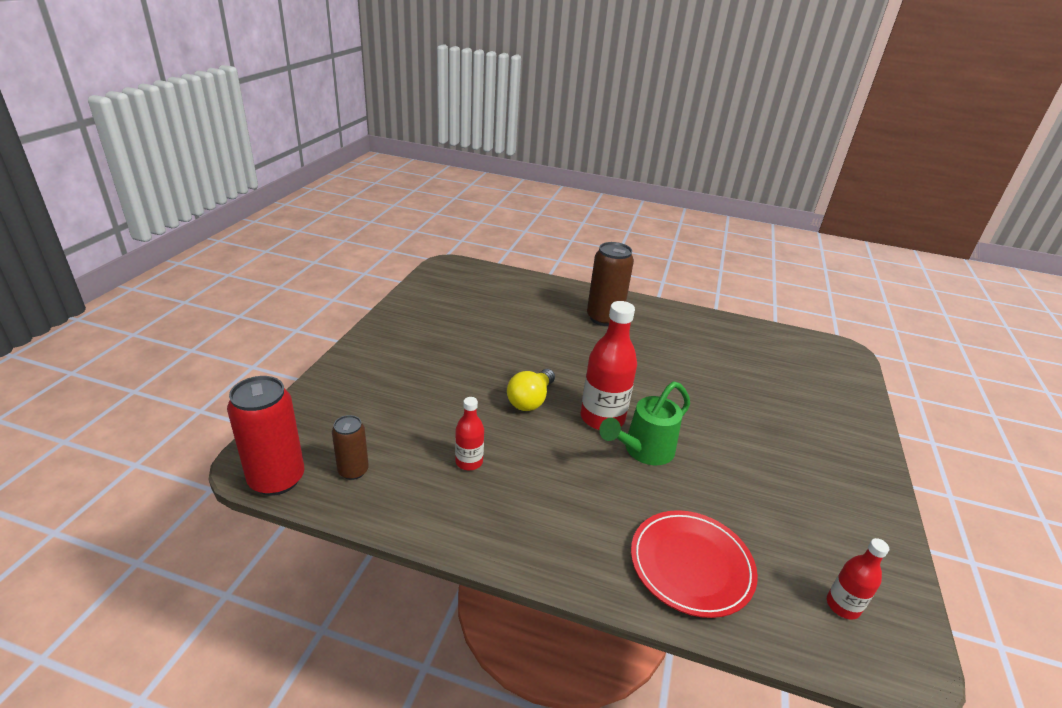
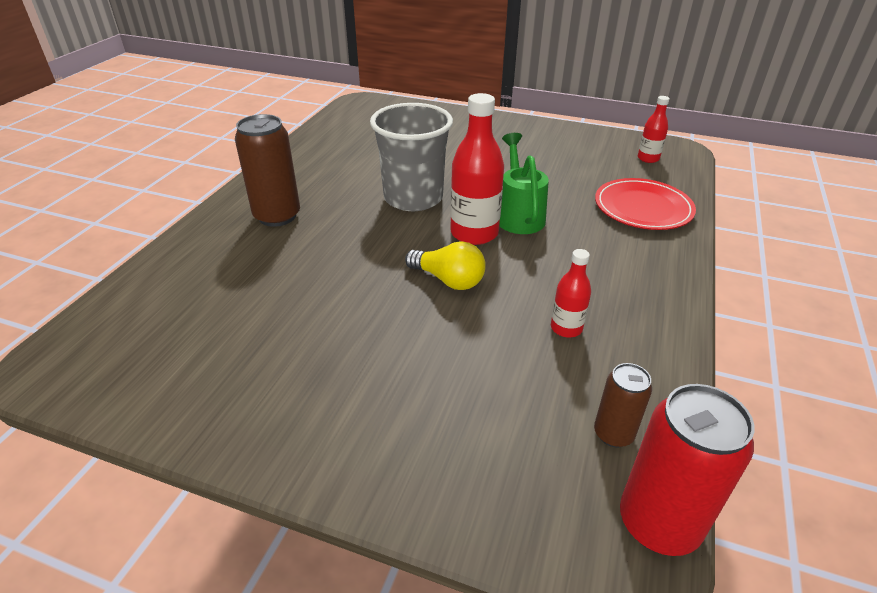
camera: 85 degrees left, 5 degrees up
(643, 451) = (518, 215): green watering can -> green watering can turned 150 degrees counterclockwise
(653, 384) = (413, 198): none -> grey cup

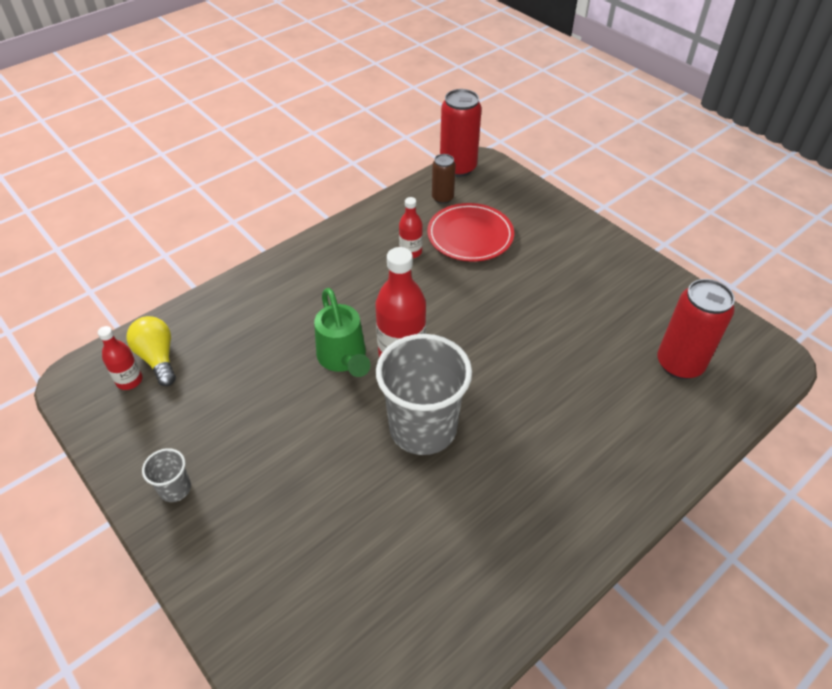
camera: 150 degrees left, 10 degrees up
(178, 319) = (679, 364): none -> red can
(277, 216) = (576, 462): brown can -> none
(449, 280) = (458, 316): yellow light bulb -> yellow light bulb (158, 358)
(518, 215) = (344, 359): green watering can -> green watering can turned 45 degrees counterclockwise
(540, 133) = (175, 489): none -> grey cup
(643, 208) = (231, 320): red plate -> red plate (470, 235)

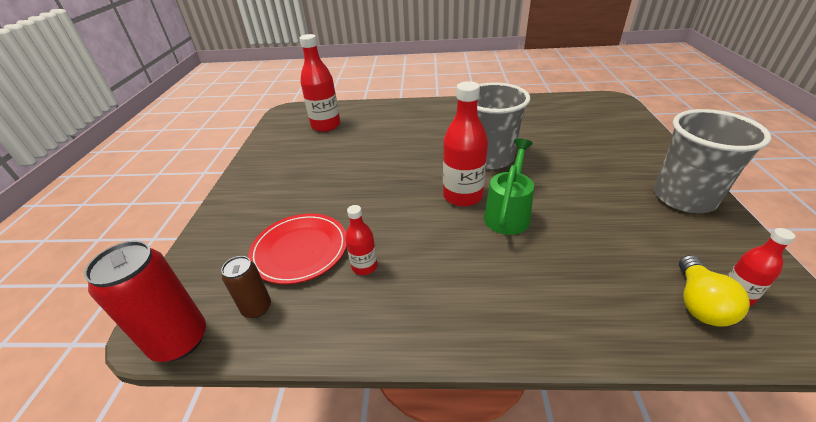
camera: 135 degrees left, 10 degrees down
(175, 489) = (684, 198): grey cup -> grey cup, size x2.28
(679, 364) = (326, 126): red can -> red bottle

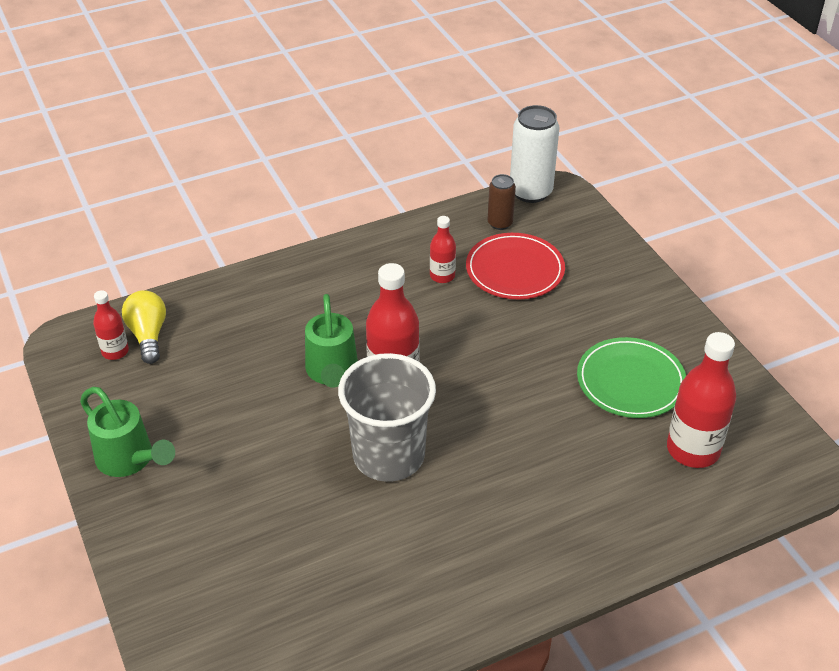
camera: 150 degrees right, 5 degrees up
(180, 340) = (530, 192): red can -> white can
(316, 157) = (630, 381): none -> green plate
(684, 198) = (130, 460): grey cup -> green watering can

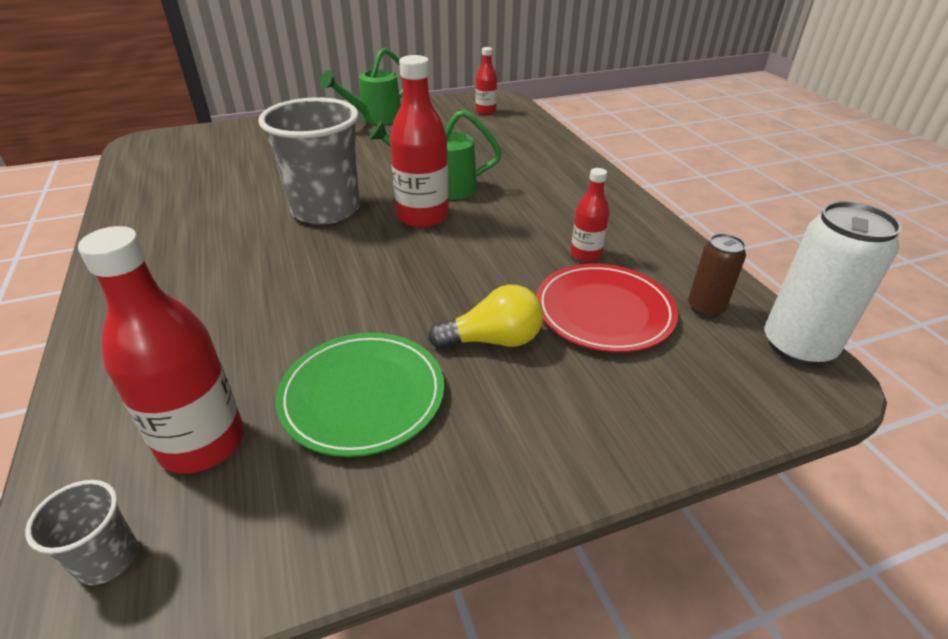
camera: 95 degrees right, 5 degrees down
(148, 335) = (502, 120): yellow light bulb -> yellow light bulb (493, 340)
(776, 462) = (107, 558): none -> grey cup

